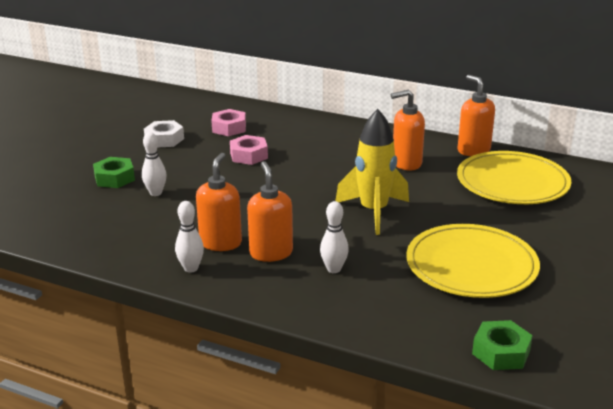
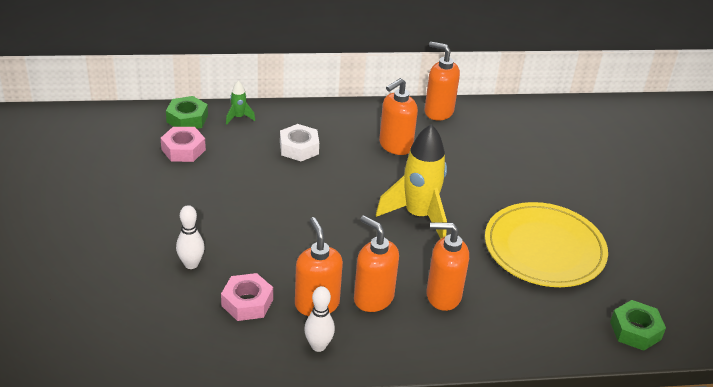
camera: 35 degrees left, 10 degrees up
(114, 178) = (126, 259): green nut -> green nut (187, 119)
(164, 139) = (128, 187): white nut -> white nut (299, 148)
(249, 155) = (239, 182): pink nut -> pink nut (247, 302)
(293, 119) = (239, 117): none -> green rocket
(334, 269) = (443, 296): white bowling pin -> orange soap dispenser
(512, 182) = (500, 141): yellow plate -> none

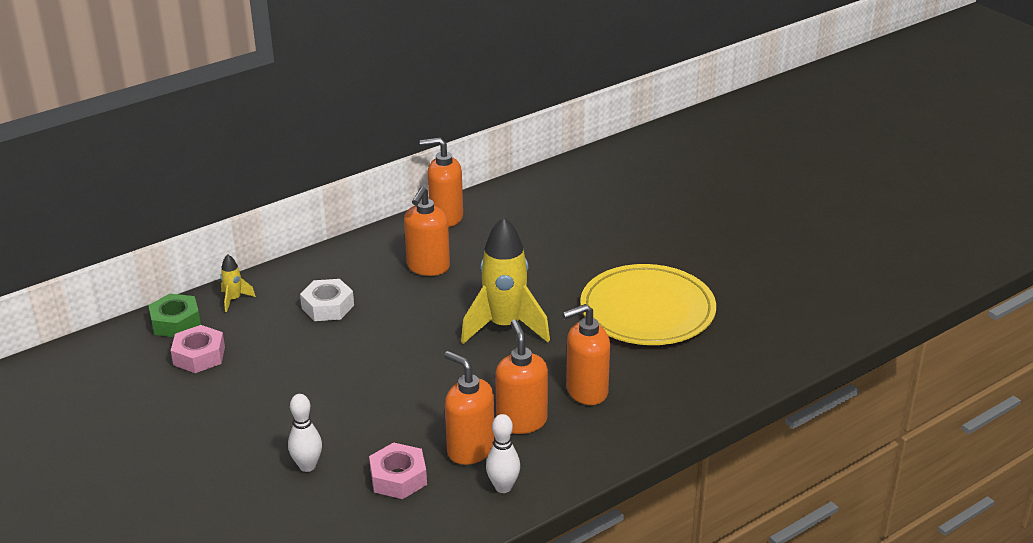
camera: 25 degrees left, 5 degrees down
(239, 117) = (234, 299): green rocket -> yellow rocket
(373, 298) = (521, 421): orange soap dispenser -> orange soap dispenser turned 60 degrees clockwise
(635, 330) = (780, 350): green nut -> none

